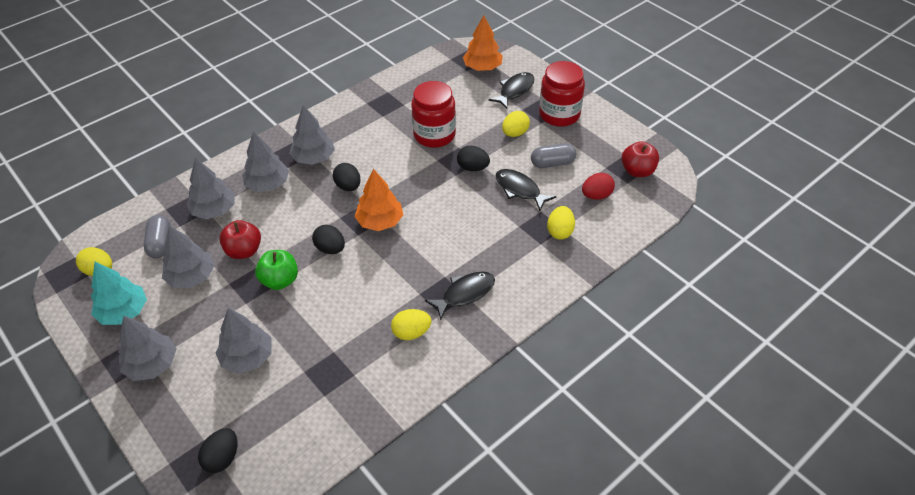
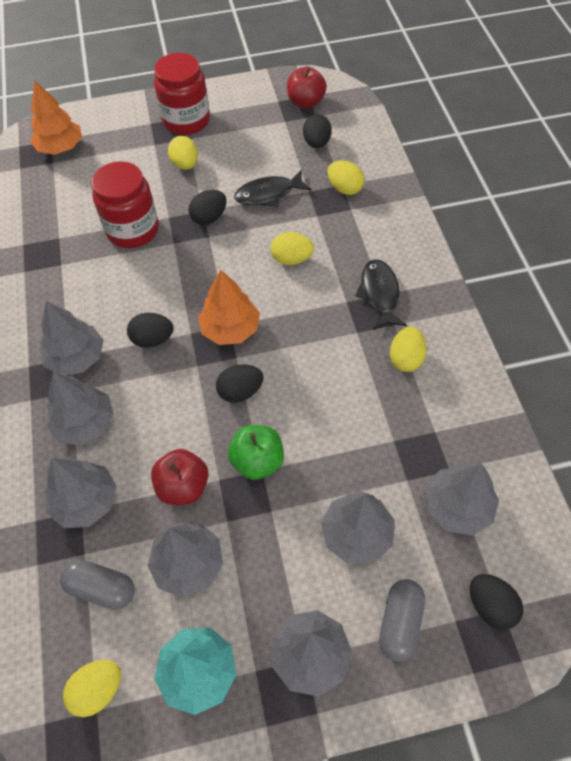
camera: 60 degrees left, 10 degrees up
(295, 411) = (457, 506): none -> grey tree
(464, 229) = (292, 259): none -> yellow egg
(515, 90) = (121, 138): black fish -> none
(552, 163) = (250, 155): grey capsule -> grey capsule (400, 623)
(596, 195) = (317, 143): red egg -> black egg

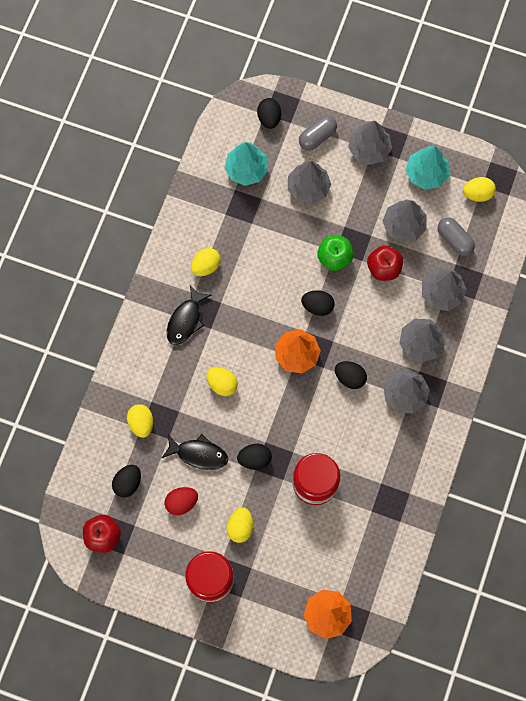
camera: 150 degrees left, 15 degrees up
(255, 154) = (181, 502): none -> red egg
(457, 506) = (246, 169): grey tree -> turquoise tree

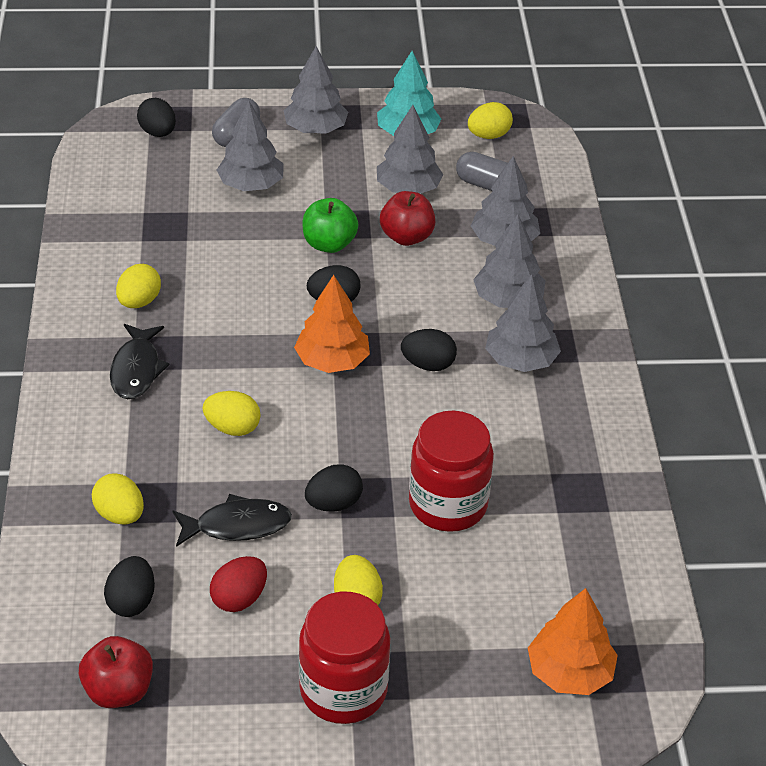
camera: 25 degrees left, 30 degrees down
(246, 169) = (151, 188): turquoise tree -> none

